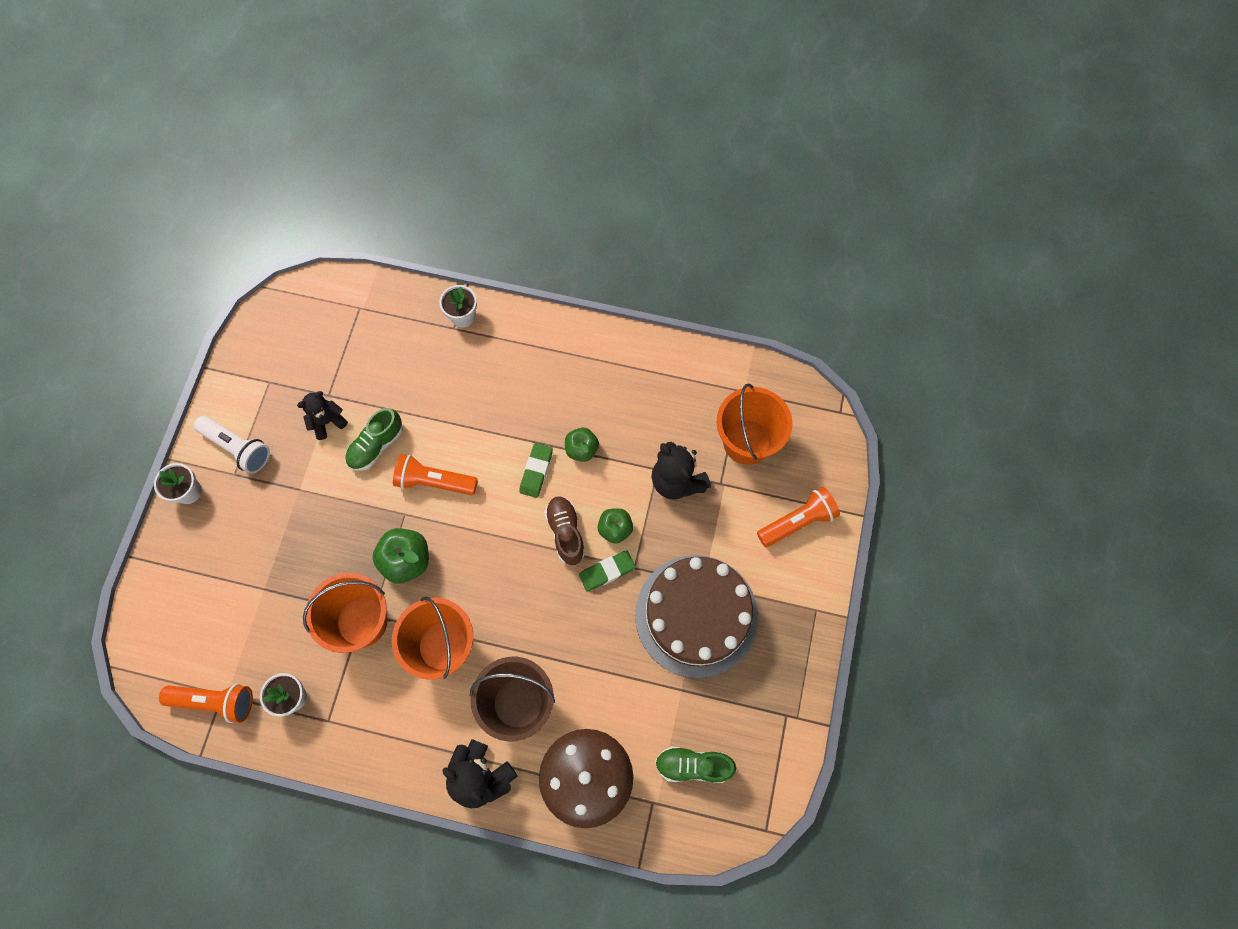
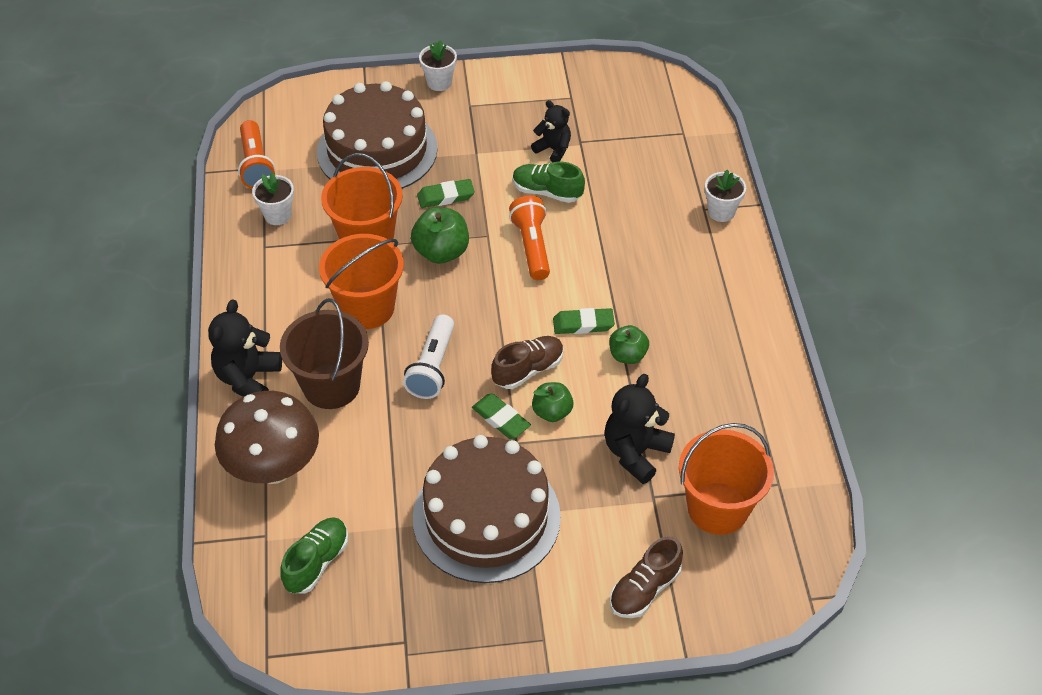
camera: 70 degrees right, 20 degrees down
(237, 447) = (496, 99): white flashlight -> white flashlight (432, 367)
(252, 578) = (377, 150): none -> brown cake
(341, 534) = (446, 196): none -> green eraser
(693, 765) = (317, 562): green shoe -> green shoe turned 45 degrees clockwise
(797, 521) = (644, 589): orange flashlight -> brown shoe

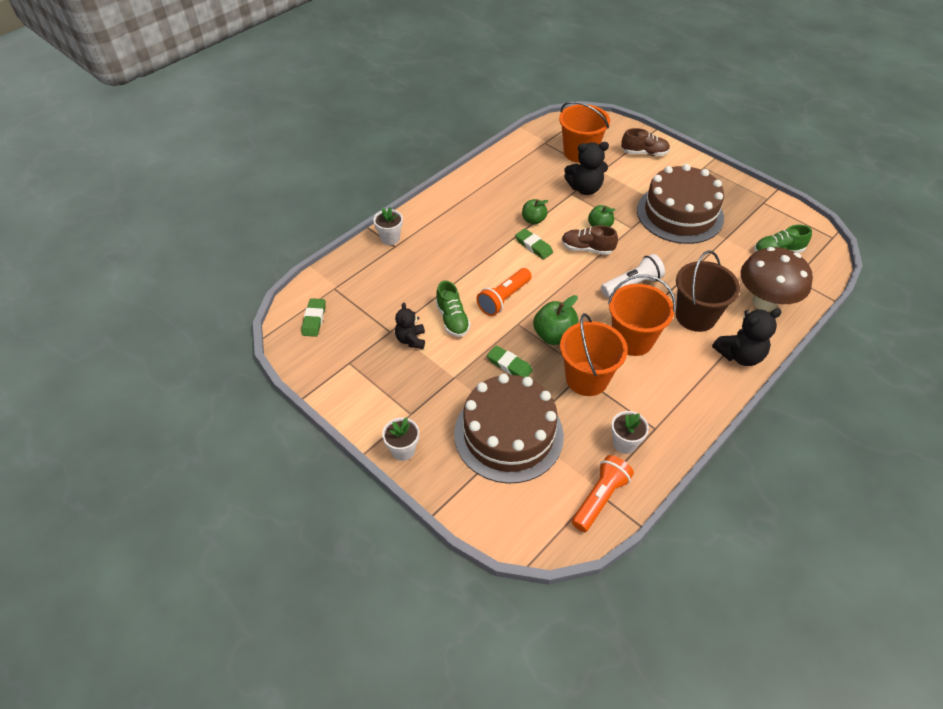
camera: 130 degrees left, 0 degrees up
(501, 419) = (626, 240): green eraser -> green eraser (314, 319)

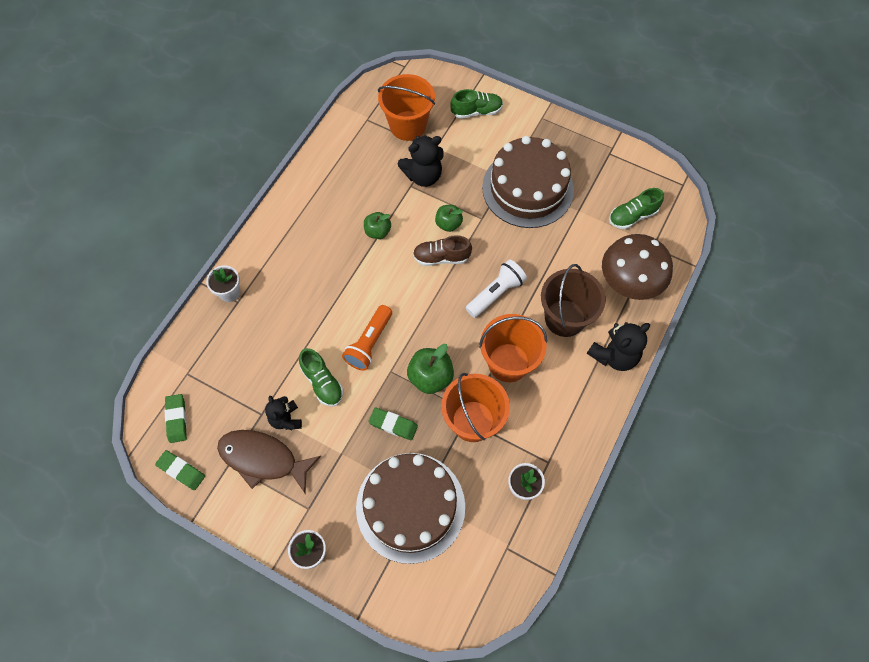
camera: 15 degrees left, 15 degrees up
(381, 366) = (263, 459): none -> brown fish
(533, 246) = (385, 267): green eraser -> green eraser (181, 471)
(600, 498) = (511, 555): orange flashlight -> none
(644, 153) = (476, 111): brown shoe -> green shoe

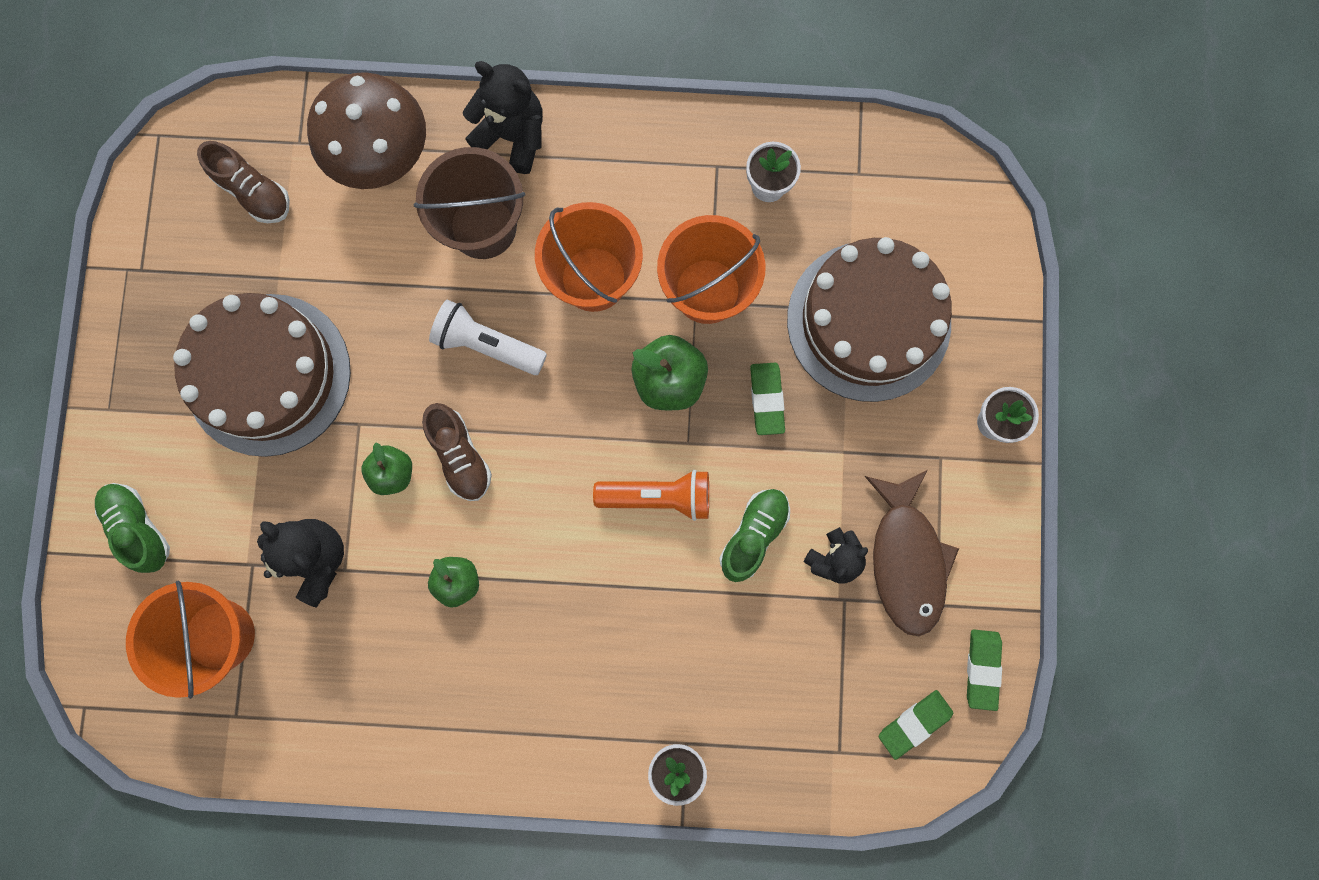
camera: 115 degrees left, 15 degrees up
(632, 216) = (254, 192): green shoe -> brown shoe

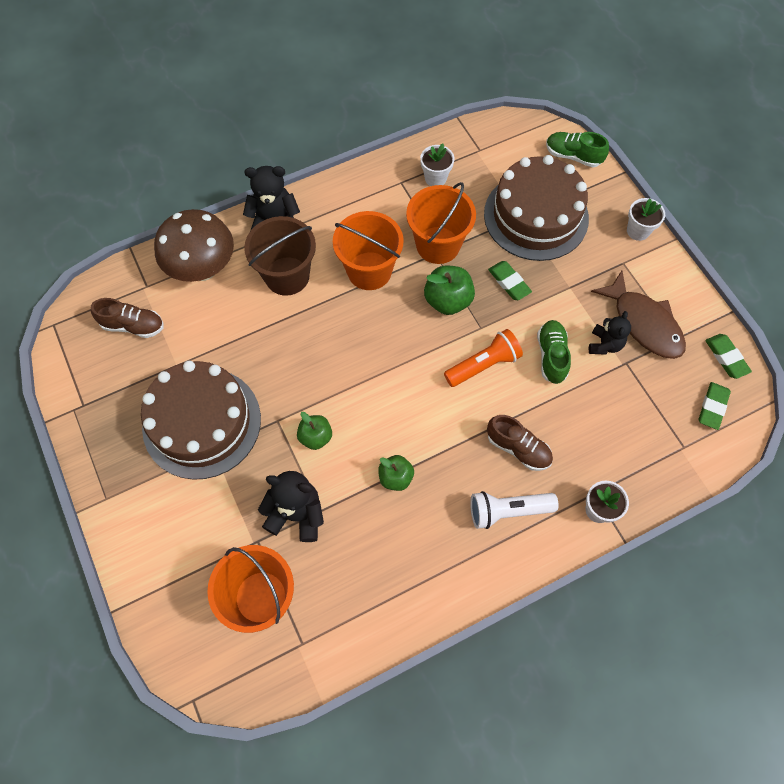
camera: 30 degrees left, 15 degrees down
(139, 528) = (167, 560): green shoe -> green shoe (573, 156)
(460, 456) = (351, 405): brown shoe -> brown shoe (518, 448)
(487, 345) = (329, 336): white flashlight -> white flashlight (508, 511)

